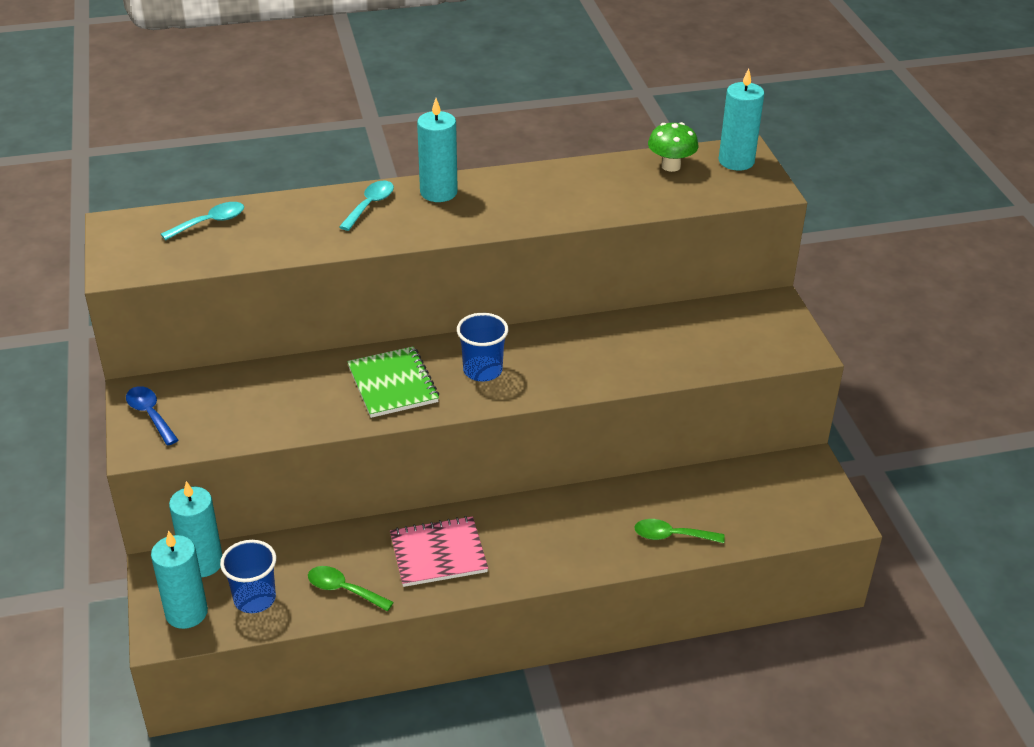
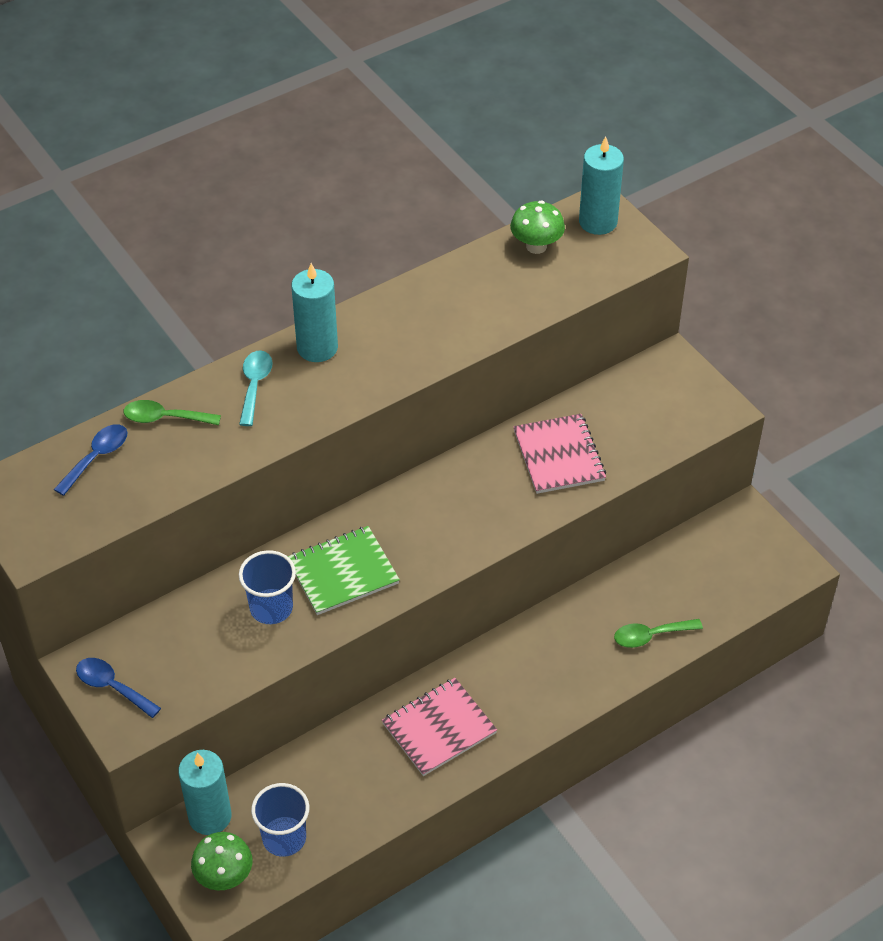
camera: 20 degrees left, 10 degrees up
(186, 613) = (224, 876): turquoise candle -> green mushroom
(210, 222) = (97, 457): turquoise spoon -> blue spoon
(343, 590) = (366, 798): green spoon -> green spoon (164, 418)
(393, 384) = (343, 572): green notebook -> green notebook turned 75 degrees counterclockwise
(482, 370) = (424, 528): blue cup -> blue cup (271, 608)
(633, 348) = (559, 456): none -> pink notebook

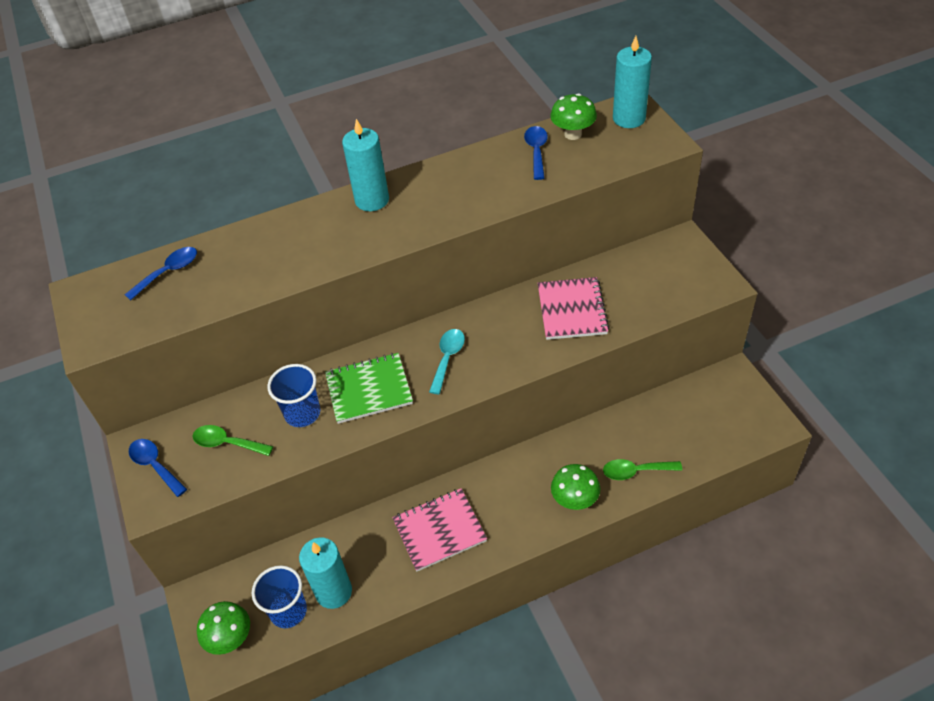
camera: 15 degrees right, 0 degrees up
(164, 418) = (232, 246): green spoon -> green spoon (227, 443)
(210, 816) = (234, 583): turquoise candle -> turquoise candle (334, 592)
(255, 385) = (313, 225): turquoise spoon -> turquoise spoon (448, 358)
(498, 271) = (536, 151): none -> blue spoon
(587, 676) = (575, 500): none -> green mushroom

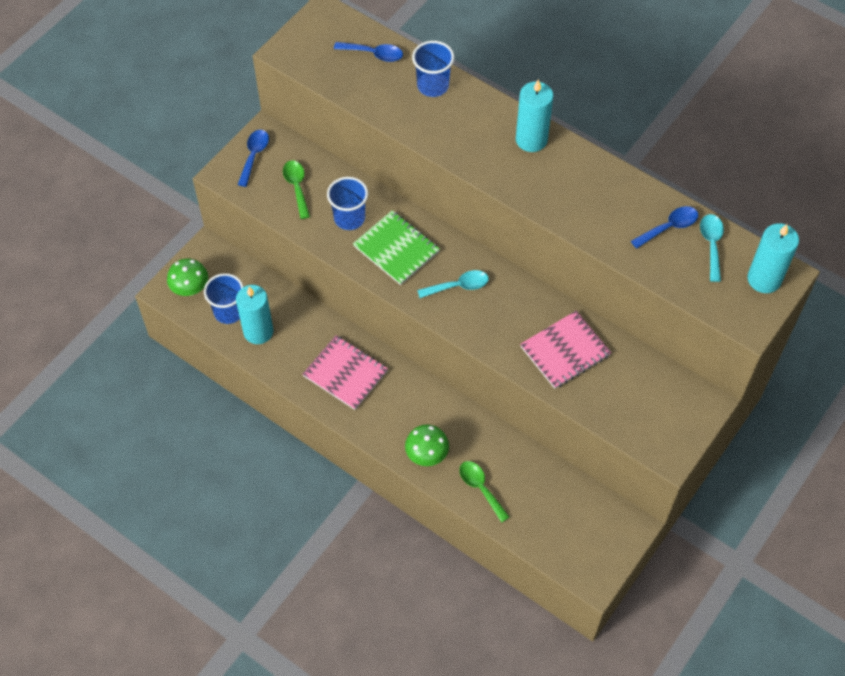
camera: 55 degrees right, 10 degrees up
(248, 243) = (433, 86): none -> blue cup
(573, 134) = (711, 244): green mushroom -> turquoise spoon

